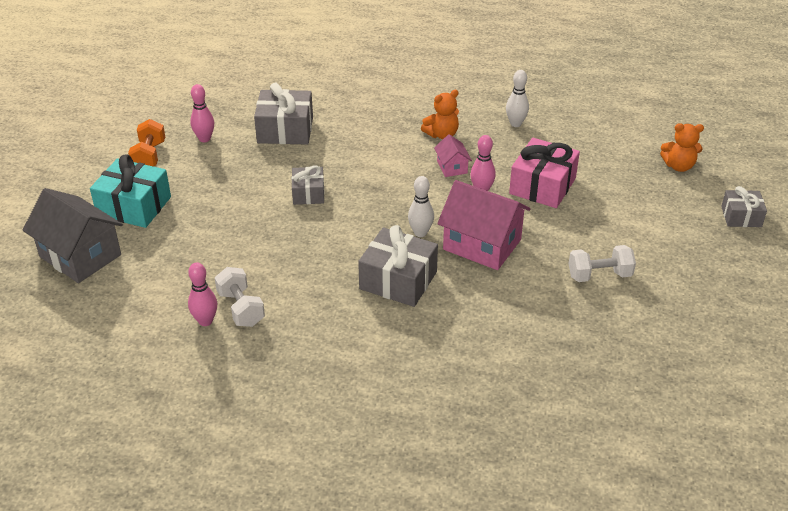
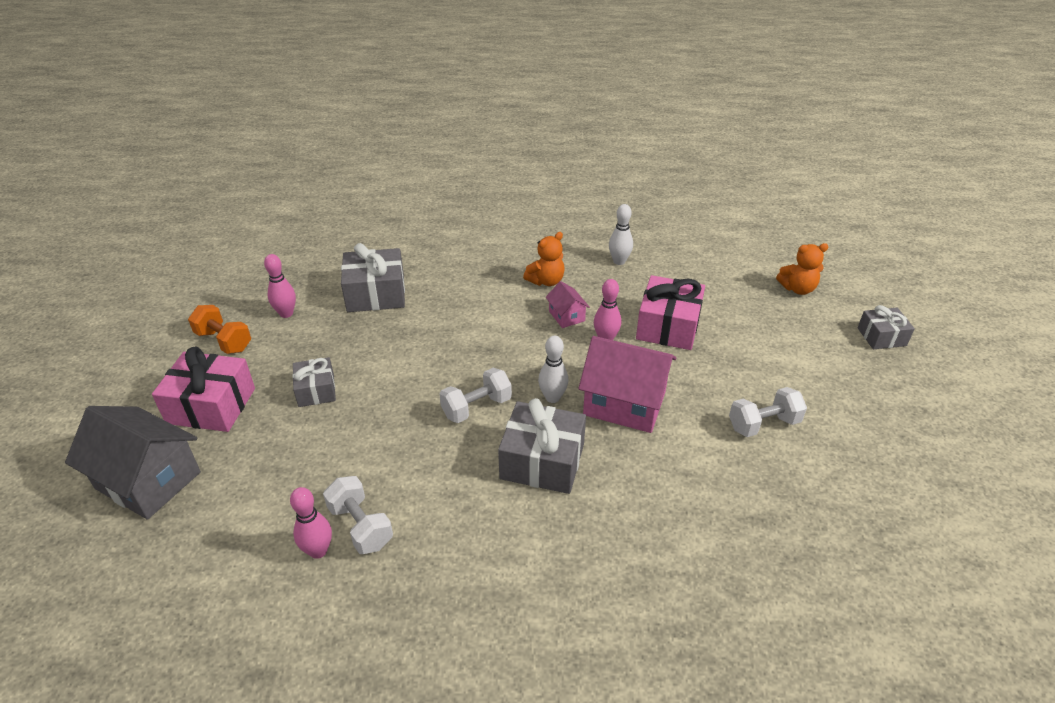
camera: 10 degrees left, 0 degrees up
(134, 206) = (211, 405): turquoise gift -> pink gift
(149, 156) = (224, 341): orange dumbbell -> orange dumbbell turned 45 degrees counterclockwise
(308, 193) = (415, 365): grey gift -> grey gift (316, 390)
(353, 233) = (476, 407): none -> white dumbbell

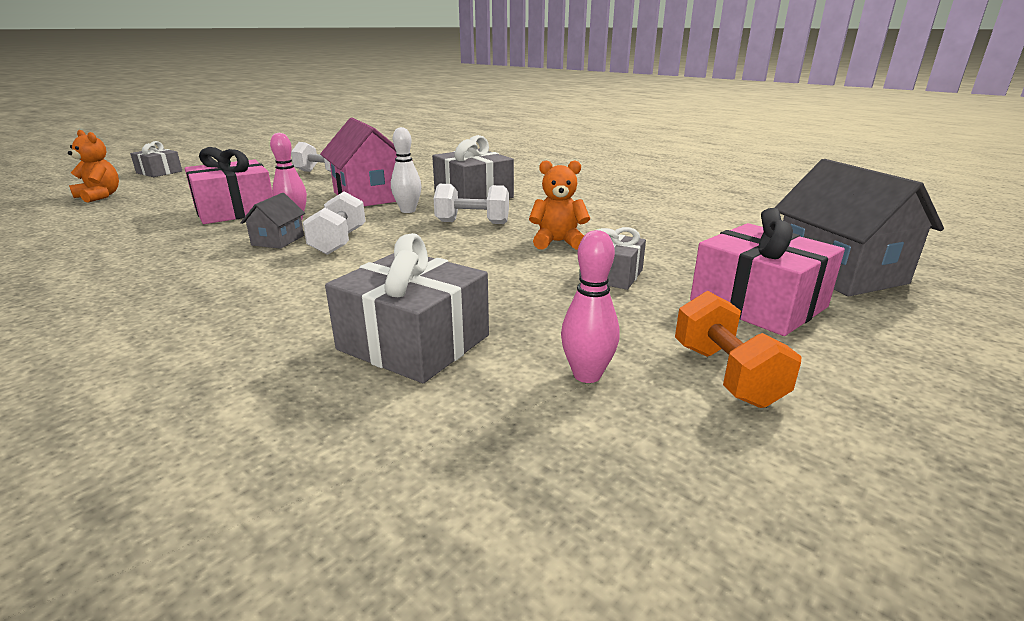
camera: 140 degrees left, 15 degrees down
(318, 551) = (673, 208): pink bowling pin -> none
(361, 526) = (634, 207): white dumbbell -> white dumbbell (339, 242)
(546, 281) = (212, 270): orange teddy bear -> orange teddy bear (557, 242)
(566, 316) = (278, 240): pink house -> grey house
(619, 261) = (109, 256): white bowling pin -> none

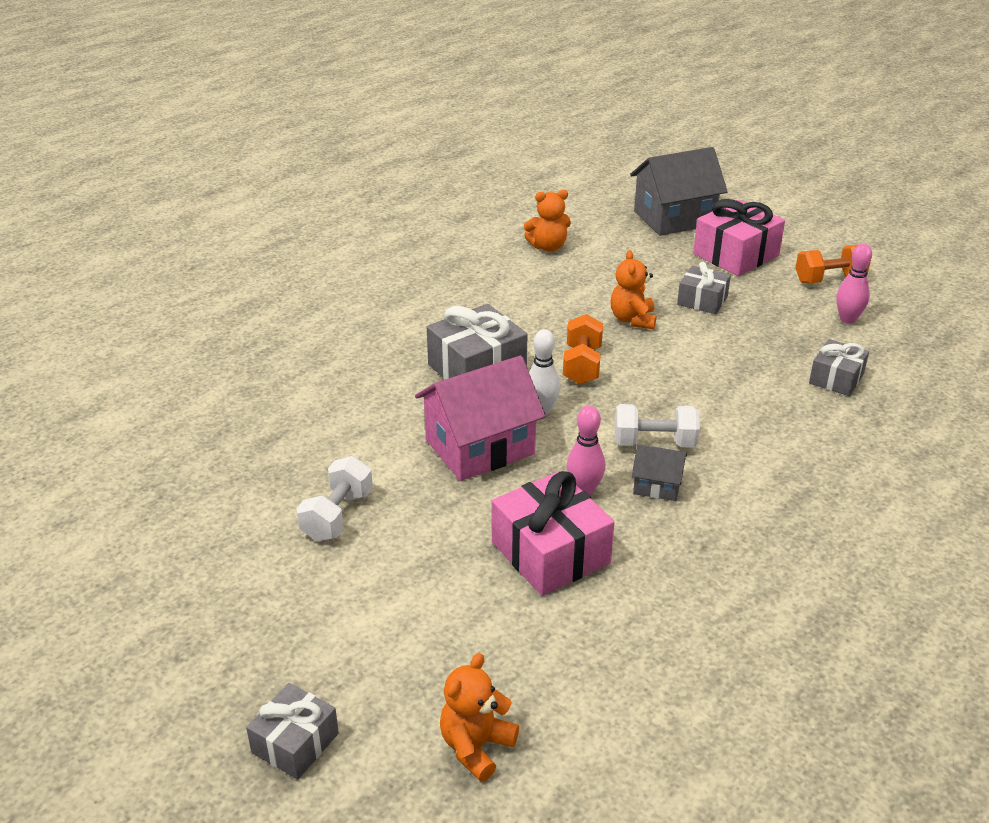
camera: 90 degrees left, 10 degrees up
(414, 342) = (836, 379): grey gift -> grey gift, size x0.60
(472, 222) = (582, 365): white dumbbell -> orange dumbbell
(698, 215) = (548, 247): none -> orange teddy bear

